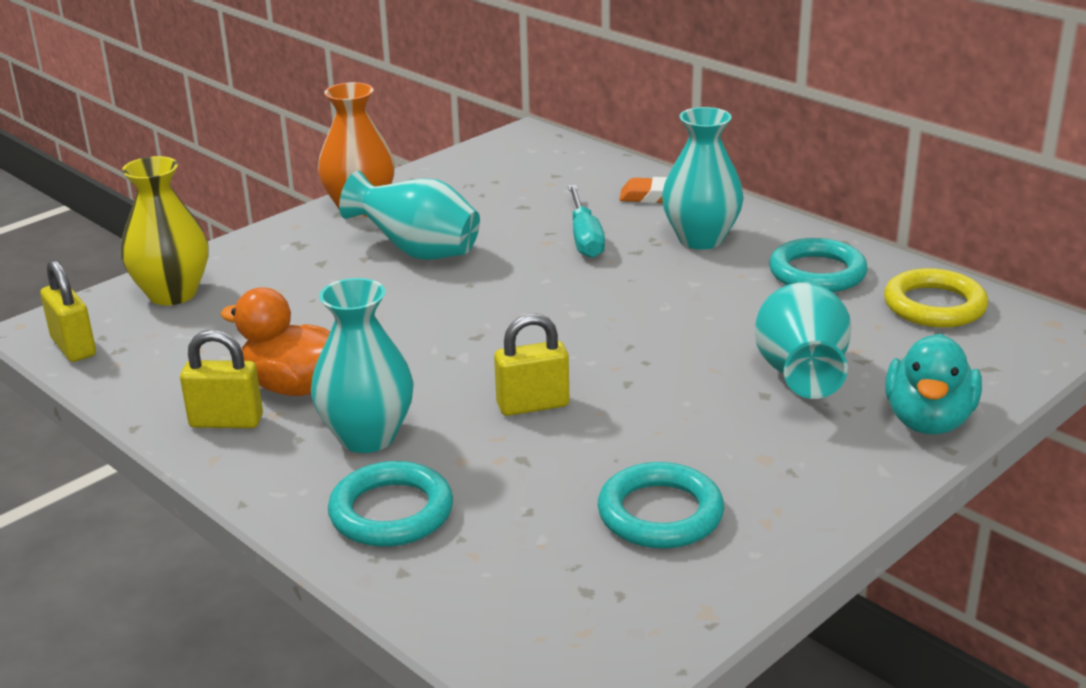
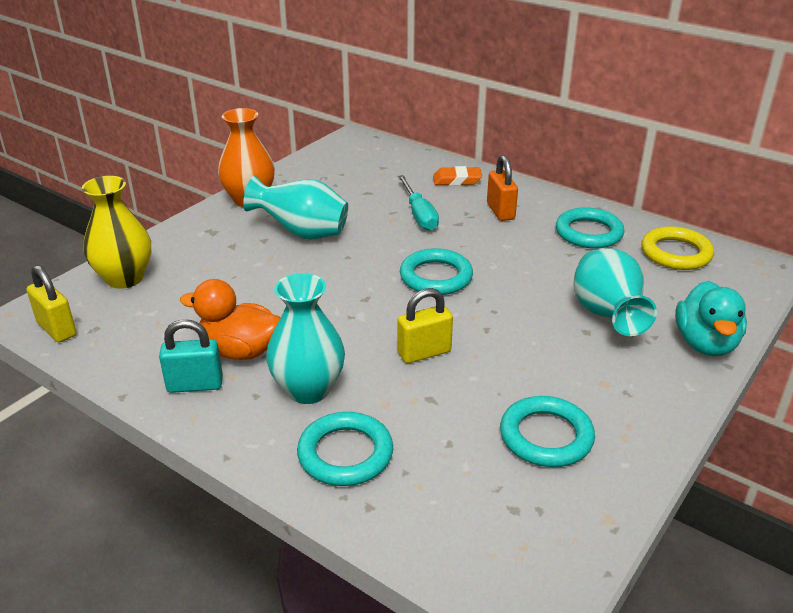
camera: 10 degrees left, 5 degrees up
(226, 421) = (195, 385): yellow padlock -> turquoise padlock
(580, 316) = (436, 277): none -> turquoise ring
(701, 239) = (500, 211): turquoise vase -> orange padlock

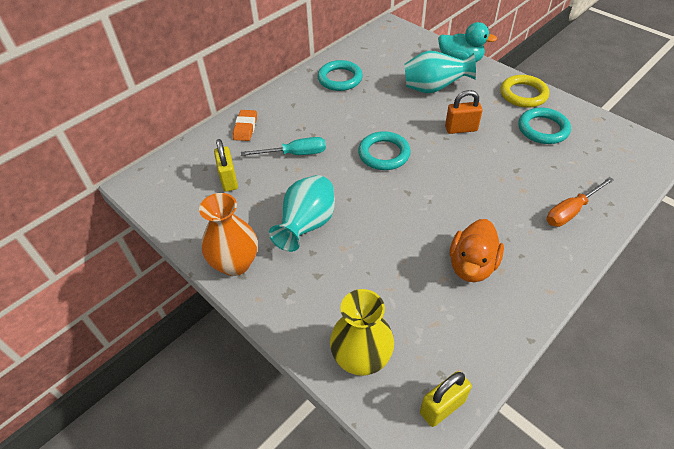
camera: 80 degrees left, 15 degrees up
(195, 385) = (513, 292): turquoise padlock -> none
(308, 389) = (513, 227): turquoise vase -> none
(345, 454) = (571, 211): turquoise ring -> orange screwdriver
(424, 353) = (471, 168): yellow padlock -> yellow padlock (229, 180)
(500, 211) = (301, 112): orange padlock -> orange padlock (461, 129)
(676, 253) = (370, 51): yellow ring -> yellow ring (523, 94)

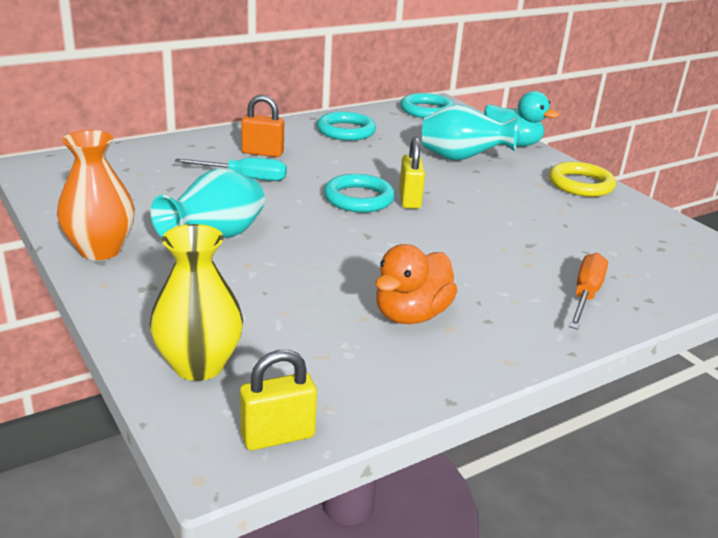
camera: 10 degrees right, 20 degrees down
(229, 180) = (147, 182): yellow padlock -> yellow padlock (409, 200)
(245, 128) = (200, 147): orange eraser -> none
(461, 129) = (476, 197): orange padlock -> orange padlock (262, 153)
(543, 129) = (590, 217): turquoise ring -> turquoise ring (427, 110)
(571, 211) = (585, 295): orange screwdriver -> orange screwdriver turned 135 degrees clockwise

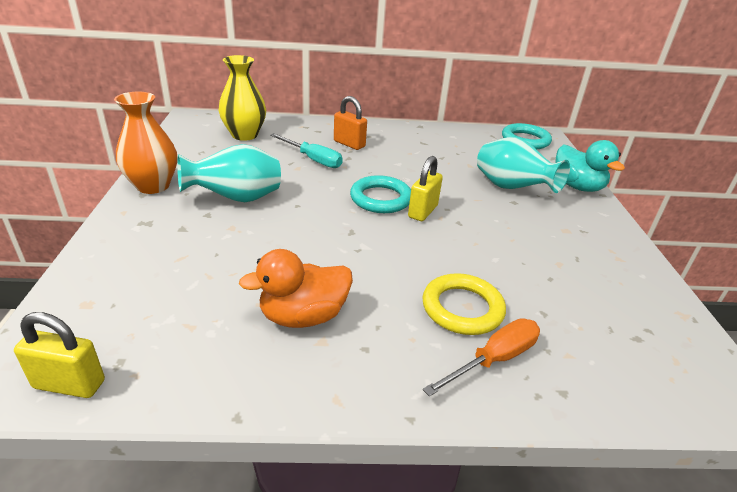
camera: 30 degrees right, 5 degrees up
(199, 365) = (98, 297): yellow vase -> yellow vase (244, 135)
(346, 131) = (435, 142): turquoise ring -> none
(580, 184) = (610, 242): yellow ring -> yellow ring (462, 308)

